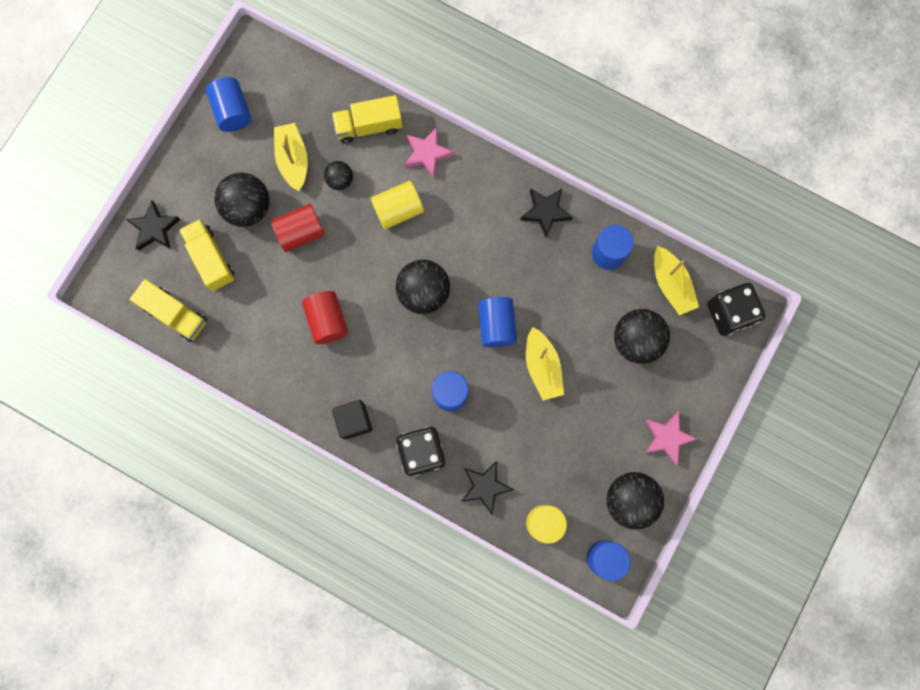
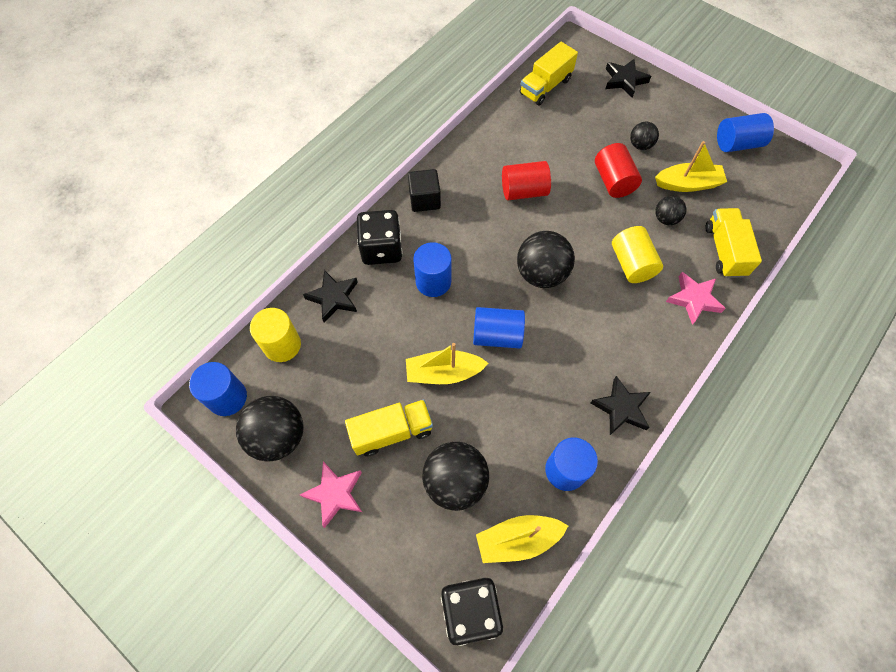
camera: 100 degrees right, 15 degrees down
(211, 259) = (593, 114): yellow truck -> yellow truck (392, 432)
(248, 208) = (640, 145): black ball -> black ball, size x0.54

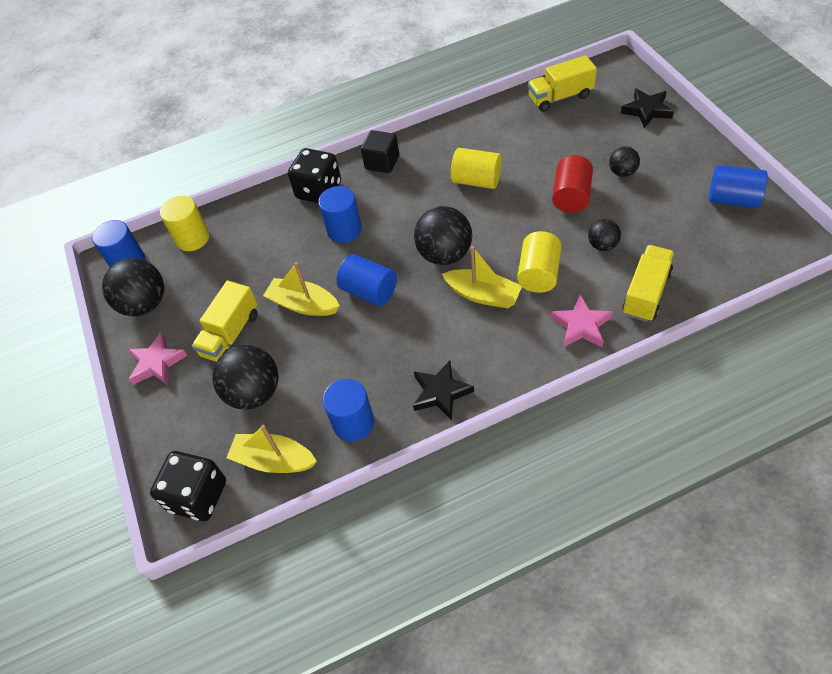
camera: 35 degrees right, 10 degrees down
(334, 298) = (255, 216): black star -> none
(392, 432) = (231, 334): yellow truck -> yellow truck turned 105 degrees clockwise
(524, 191) = (476, 180): red cylinder -> yellow cylinder
(687, 184) = (649, 221): yellow boat -> yellow boat (483, 295)

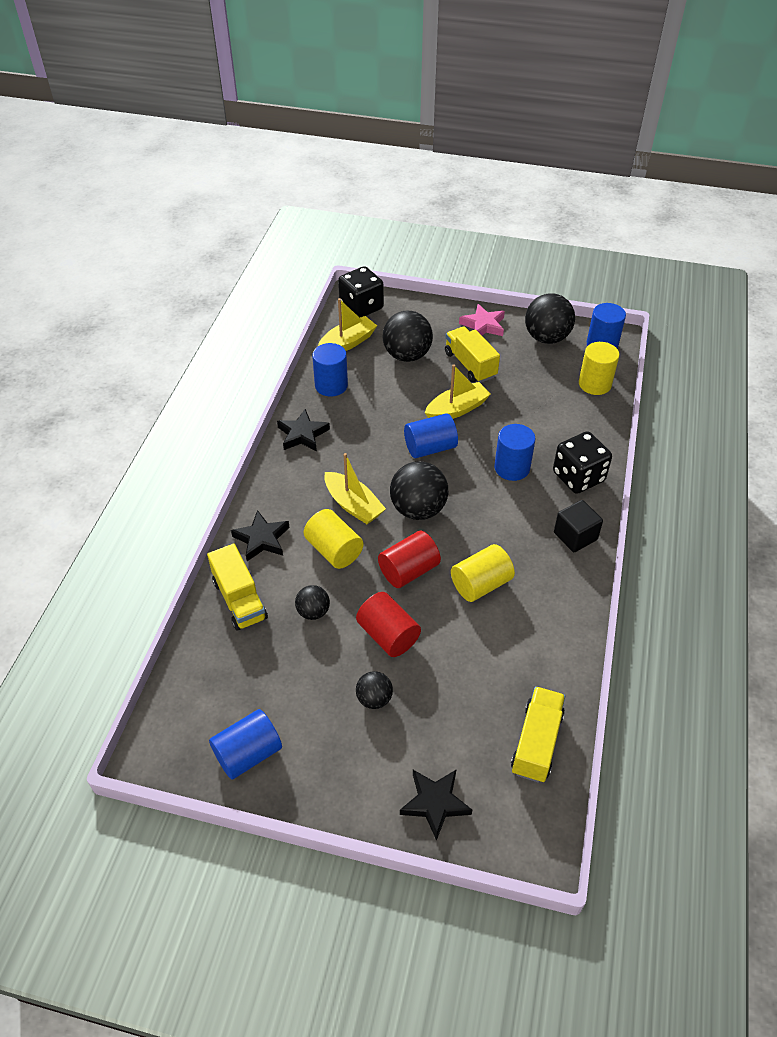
camera: 120 degrees right, 5 degrees down
(483, 295) = (353, 505): yellow boat -> yellow boat turned 105 degrees counterclockwise
(508, 221) = (408, 571): none -> red cylinder
(581, 325) = (262, 539): pink star -> black star

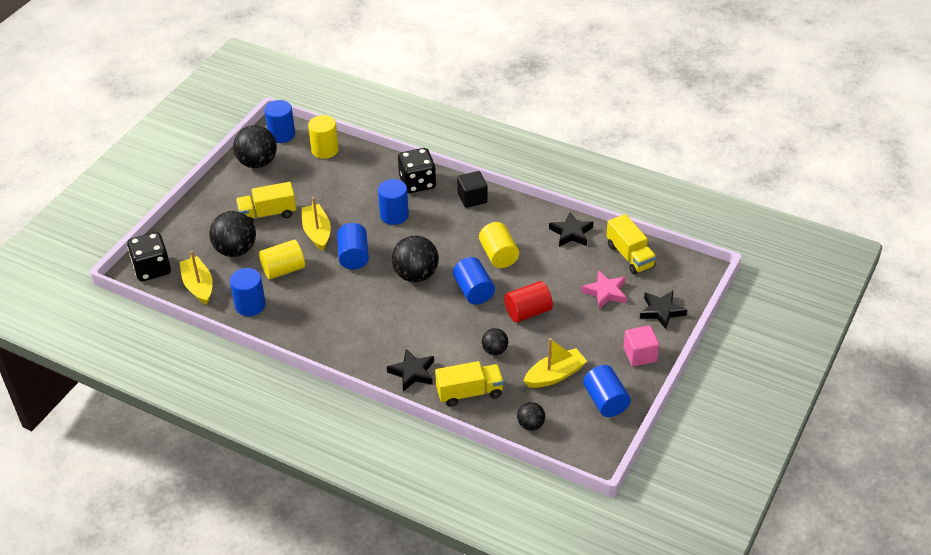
camera: 75 degrees left, 5 degrees down
(302, 434) = (303, 332): black star -> black star (571, 233)
(334, 550) = (439, 330): yellow cylinder -> yellow cylinder (283, 270)
(341, 785) = (640, 355): none -> pink cube
(353, 505) = (397, 312): yellow boat -> yellow boat (555, 375)
(374, 699) = (578, 328): black ball -> black ball (530, 425)
(408, 571) = (474, 291): red cylinder -> blue cylinder
(483, 325) = (221, 196): pink star -> pink star (605, 292)
(536, 742) = (630, 256): yellow truck -> yellow truck turned 150 degrees counterclockwise

